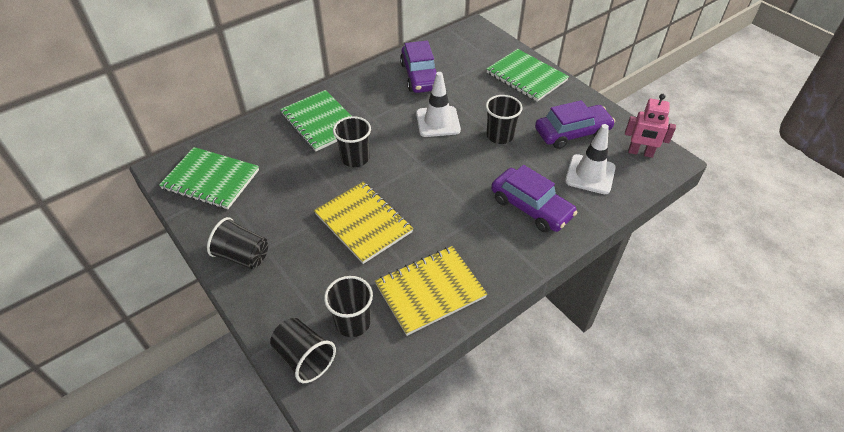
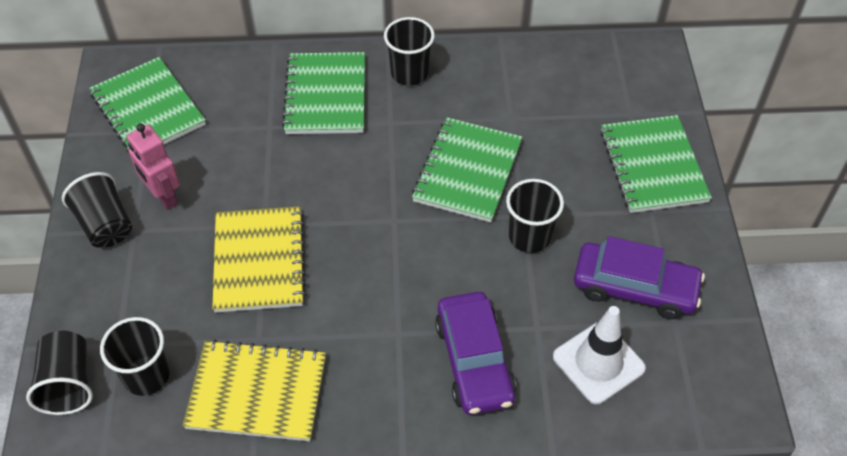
camera: 35 degrees right, 5 degrees up
(355, 158) = (323, 169): black cup -> black cup (409, 73)
(420, 76) = (505, 91): purple car -> none
(438, 122) = (467, 171): white traffic cone -> green notebook
(640, 153) = (705, 373): pink robot -> pink robot (163, 196)

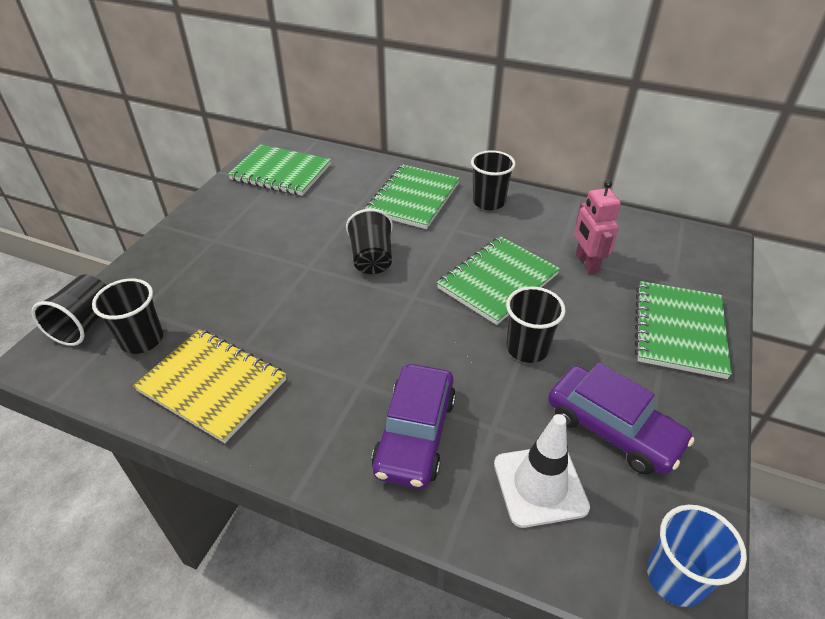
camera: 25 degrees right, 10 degrees down
(105, 225) = (197, 231): black cup -> black cup (372, 259)
(148, 109) = (281, 172): green notebook -> green notebook turned 60 degrees counterclockwise
(163, 196) = (250, 225): pink robot -> pink robot (586, 263)
(259, 261) = (286, 289): yellow notebook -> none
(726, 392) = (675, 578): none -> blue cup

